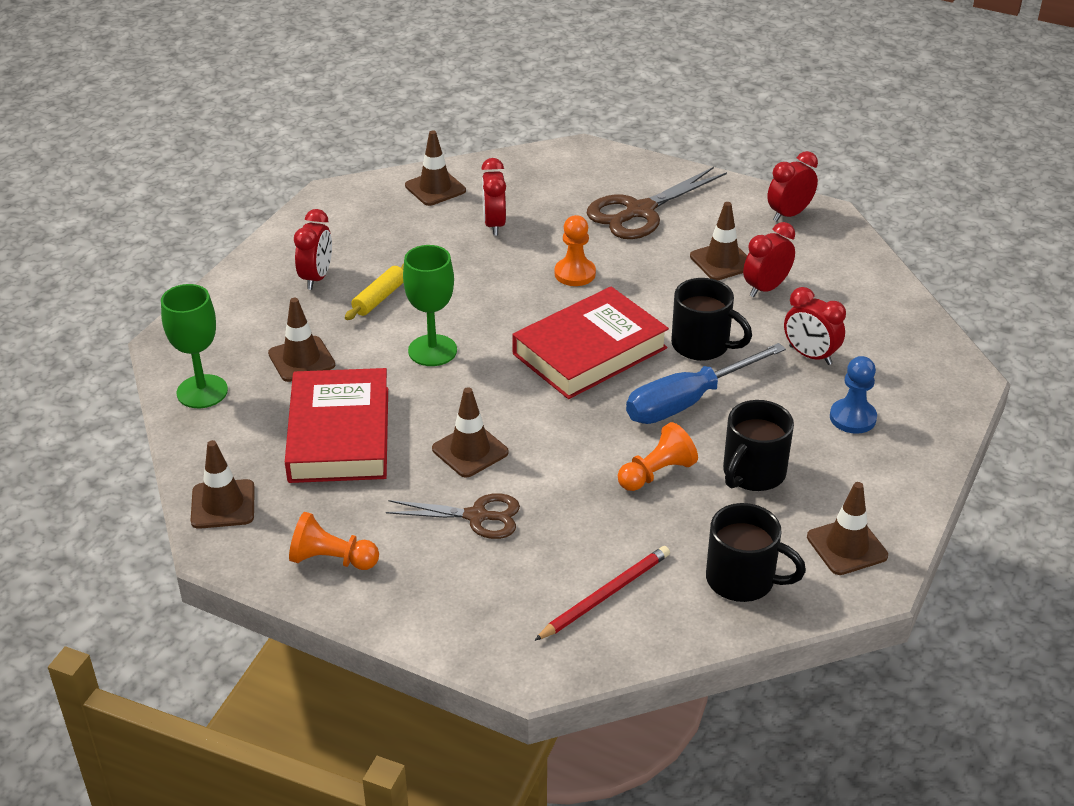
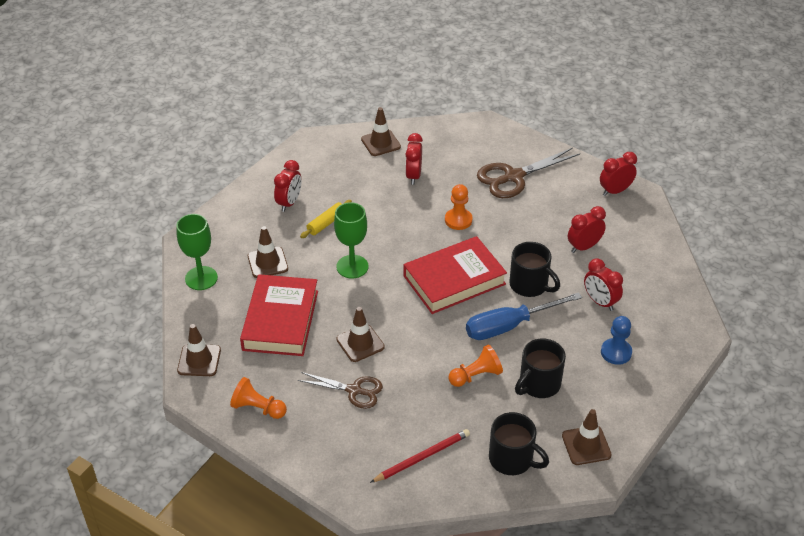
camera: 10 degrees right, 5 degrees up
(722, 261) = (559, 222): brown traffic cone -> none

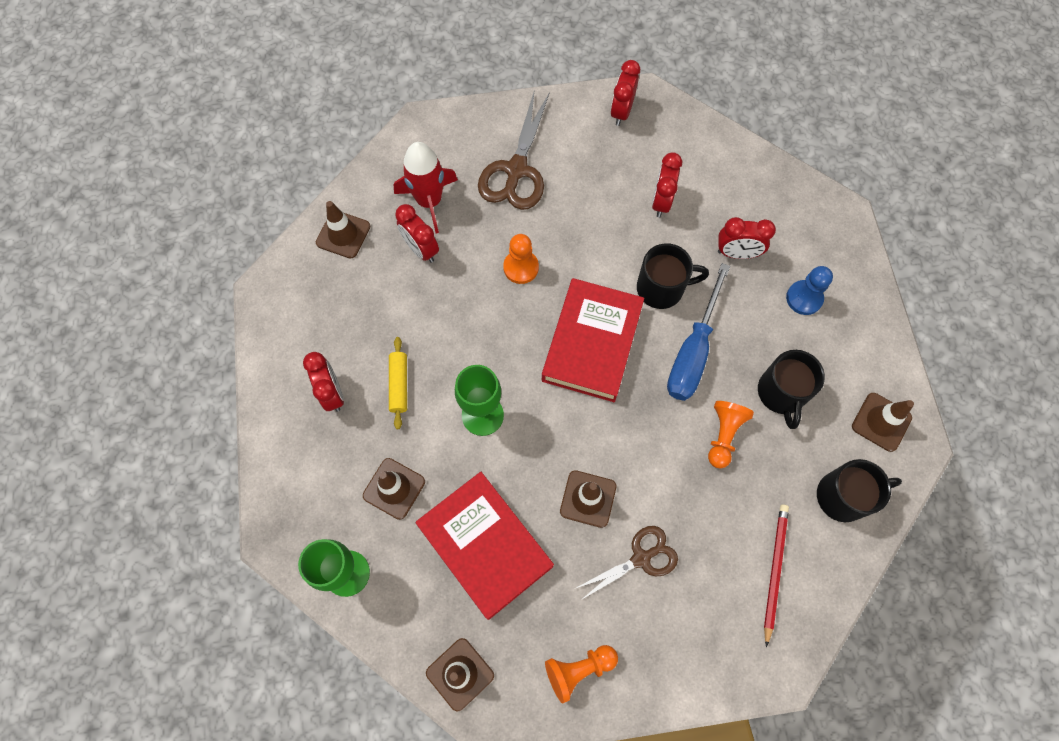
camera: 45 degrees left, 25 degrees up
(445, 159) = (429, 201): none -> red rocket

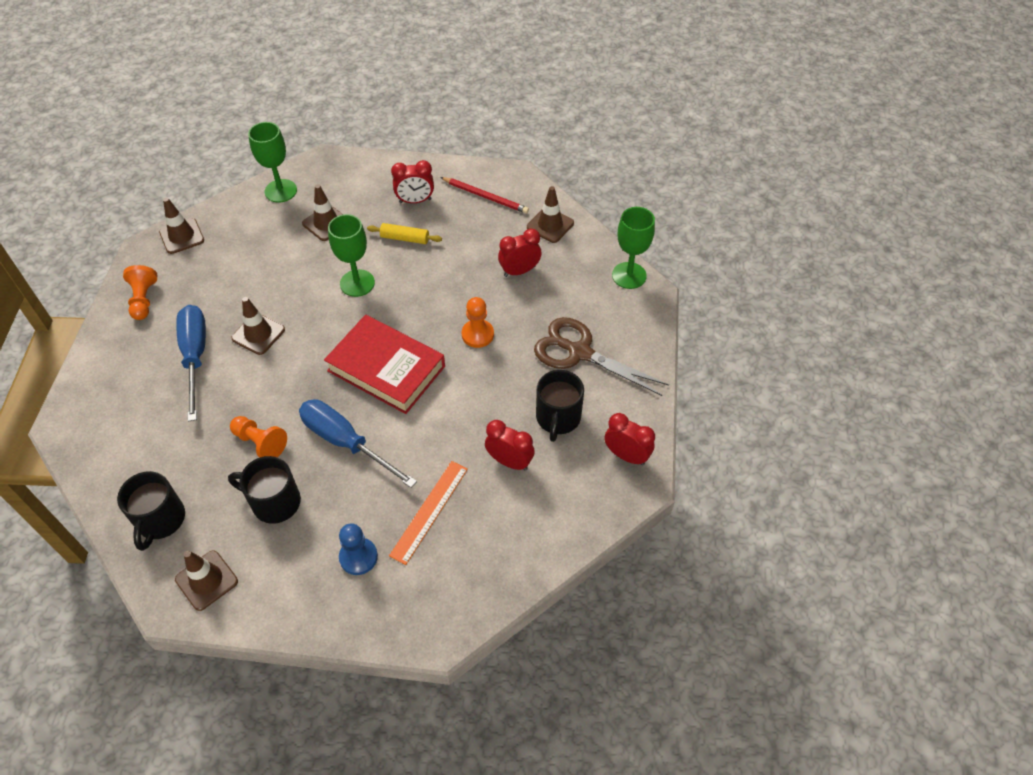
camera: 105 degrees right, 15 degrees down
(402, 145) = (629, 275): none -> green goblet
(429, 201) = (565, 284): red rocket -> none
(485, 545) = (258, 265): red book -> none
(641, 558) = (195, 356): brown scissors -> blue screwdriver
(662, 288) = (417, 435): black mug -> black mug (558, 418)
(737, 253) = (429, 511): red clock -> orange ruler
(774, 570) = (134, 444): red pencil -> red pencil (485, 197)

